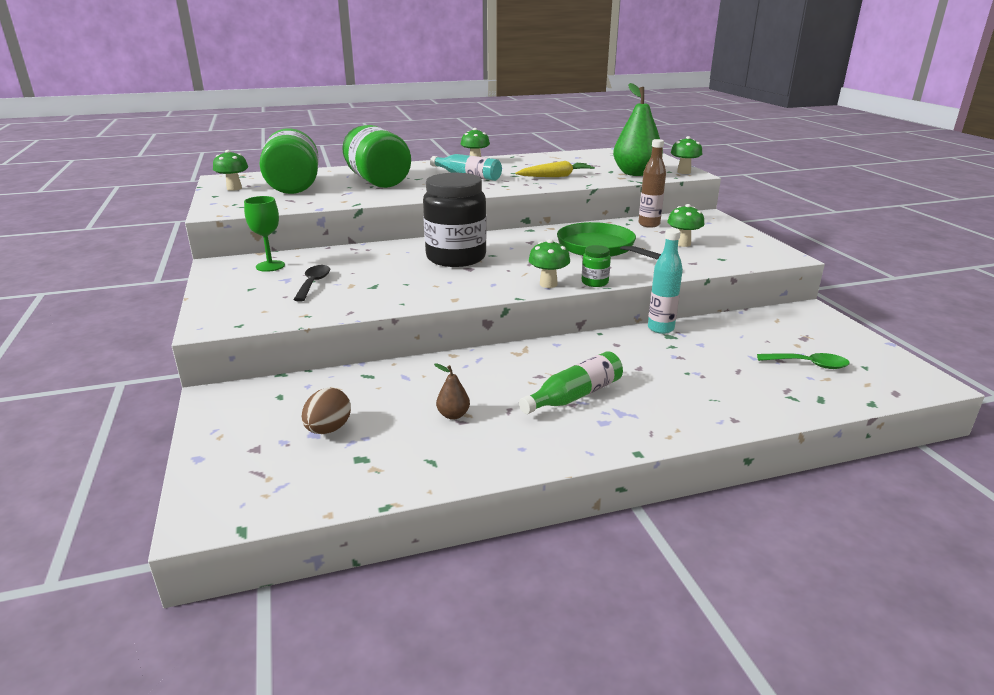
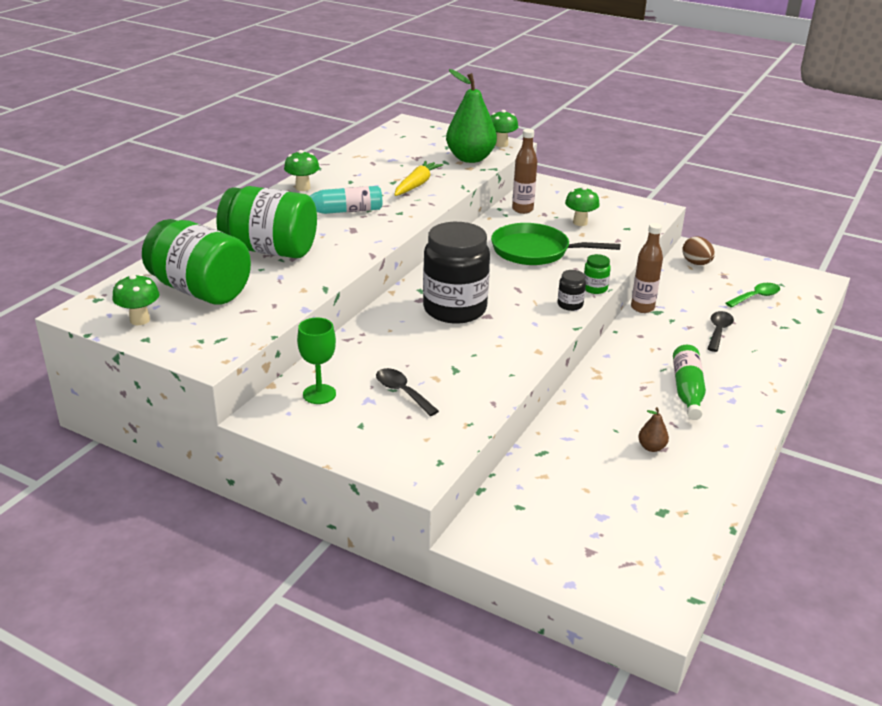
camera: 45 degrees left, 5 degrees up
(328, 429) = (603, 507): brown egg -> brown egg (696, 263)
(548, 284) = (570, 305): green mushroom -> black jar
(660, 328) = (642, 308): turquoise bottle -> brown bottle
(704, 371) = (718, 331): none -> black spoon

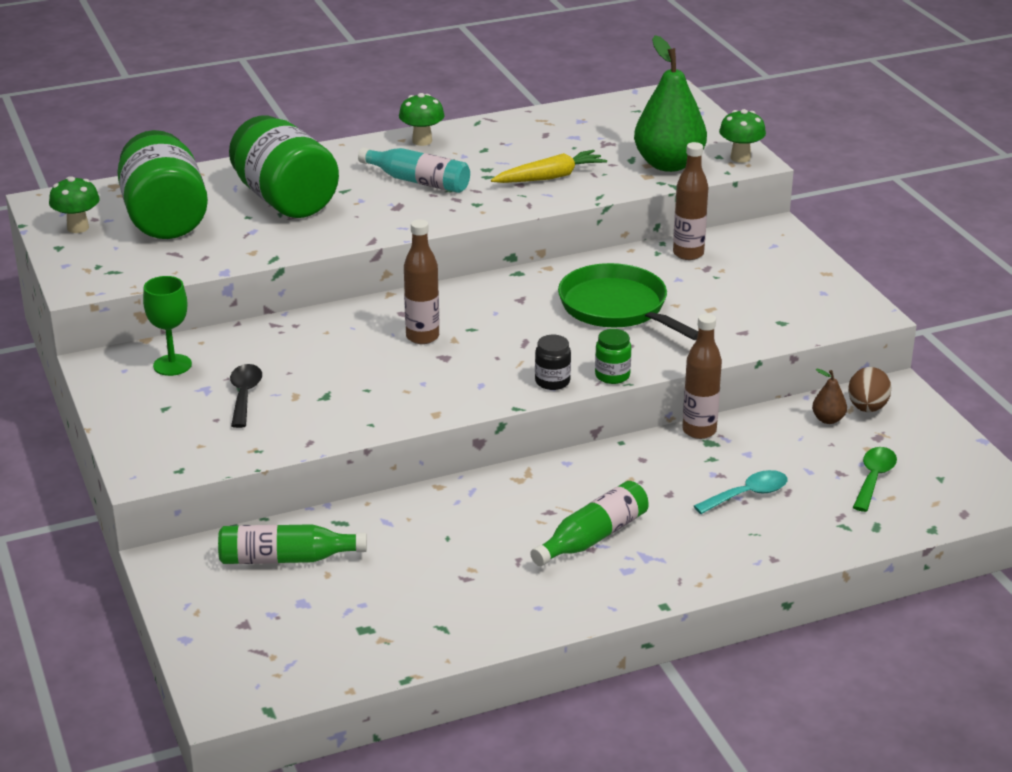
camera: 40 degrees right, 0 degrees up
(454, 309) = (422, 337): black jar -> brown bottle
(547, 493) = (286, 558): none -> green bottle
(580, 222) = (732, 294): green mushroom -> none
(651, 447) = (455, 570): brown pear -> brown pear (828, 419)
(718, 331) = (748, 495): black spoon -> turquoise spoon
(756, 297) = (874, 478): green spoon -> green spoon turned 75 degrees counterclockwise

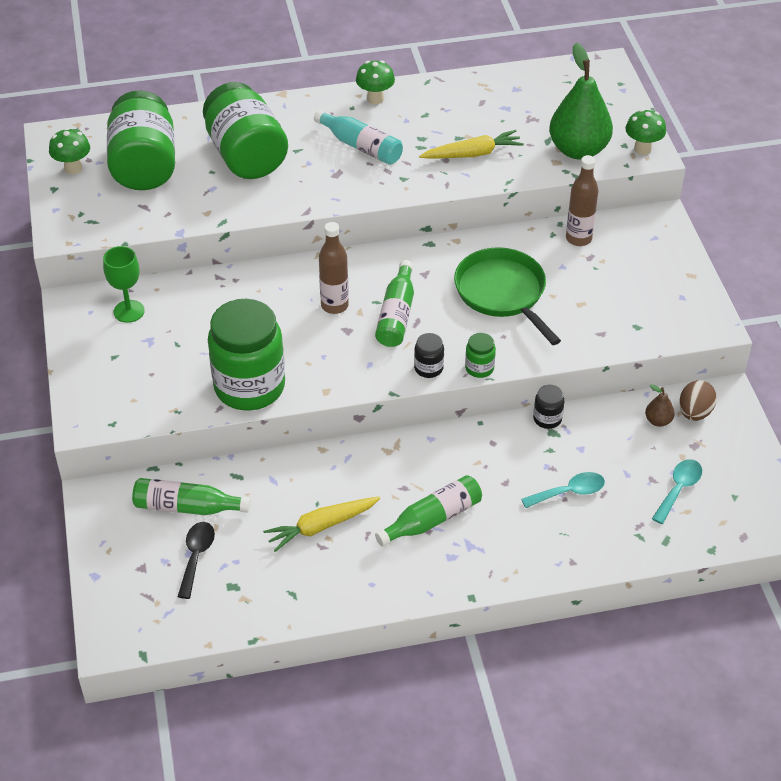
camera: 10 degrees right, 15 degrees up
(244, 395) = (179, 351): black spoon -> black spoon (196, 556)
(341, 419) = (249, 387): none -> green jar
(459, 559) = (321, 526): none -> yellow carrot
(499, 338) = (396, 315): none -> green bottle
(699, 431) = (547, 419): brown bottle -> black jar
(874, 478) = (678, 489): green spoon -> turquoise spoon

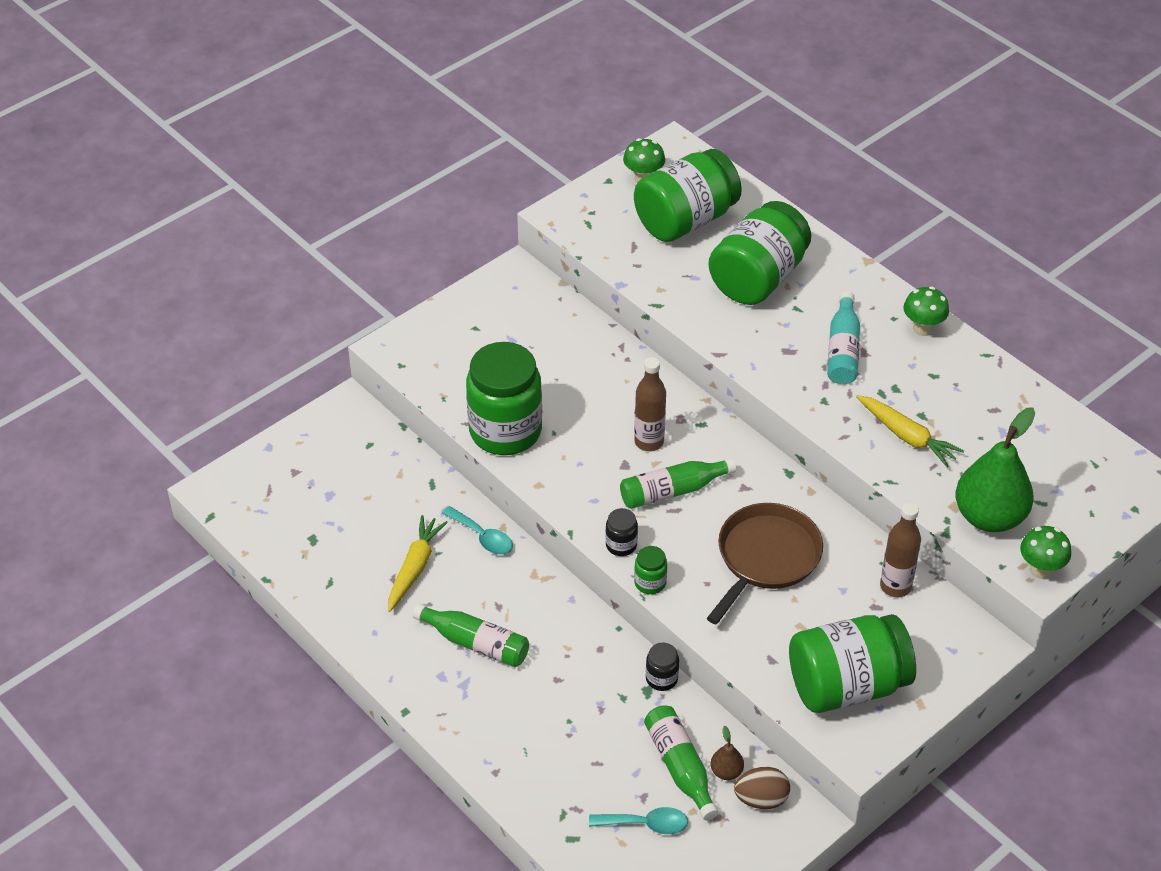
camera: 60 degrees right, 0 degrees up
(129, 311) = (534, 310): green goblet -> none
(187, 507) = (376, 468): green bottle -> green bottle (680, 767)
(196, 556) = (328, 500): black spoon -> none
(321, 526) = (415, 568): yellow carrot -> yellow carrot turned 75 degrees clockwise
(502, 293) = (766, 557): green pan -> brown pan
(569, 492) = (579, 735): turquoise spoon -> turquoise spoon (482, 537)
(651, 304) = (847, 685): none -> green jar

